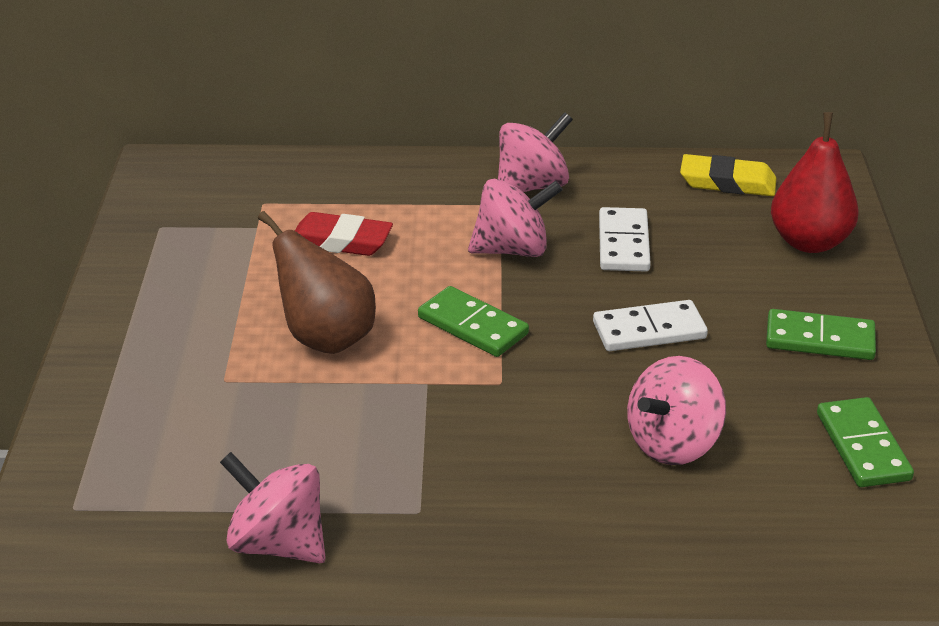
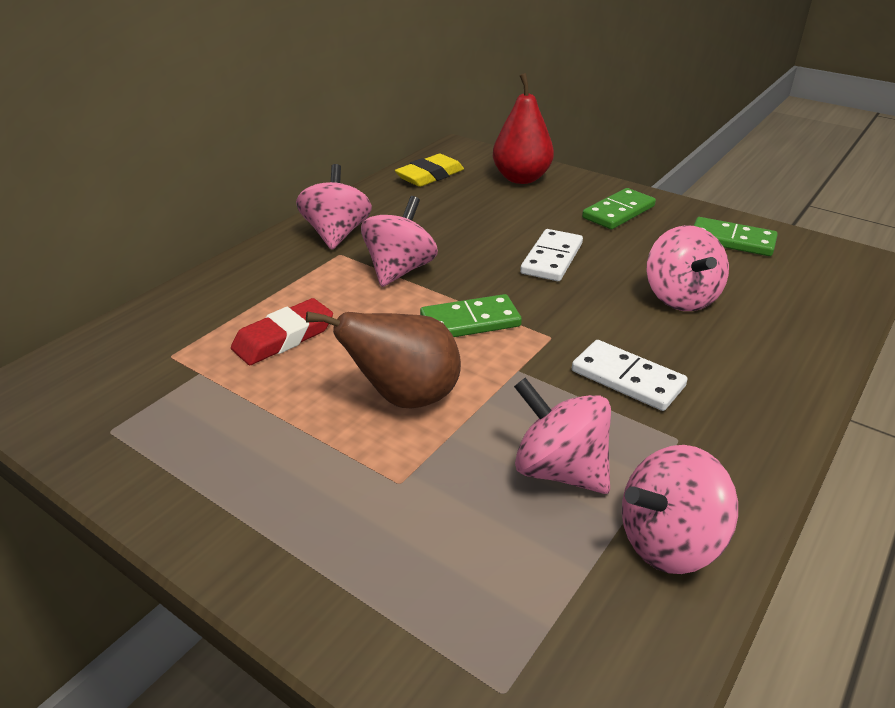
camera: 55 degrees left, 0 degrees up
(312, 455) = (559, 470): none -> pink spinning top
(624, 244) = (448, 230): white domino -> white domino (627, 378)

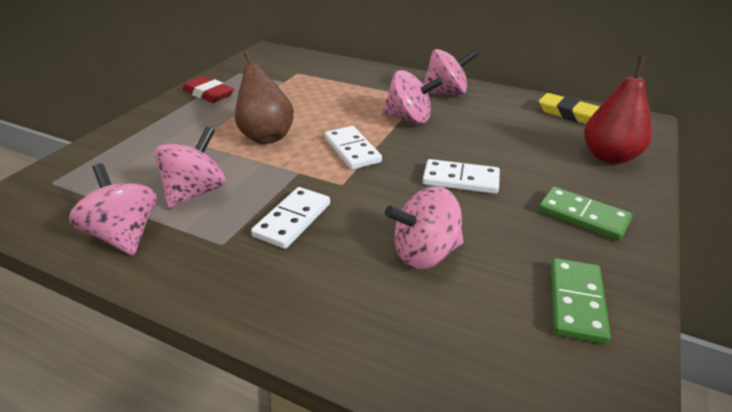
camera: 80 degrees right, 0 degrees up
(283, 337) = (319, 95): red eraser -> red eraser (208, 94)
(470, 321) = (352, 150): green domino -> white domino

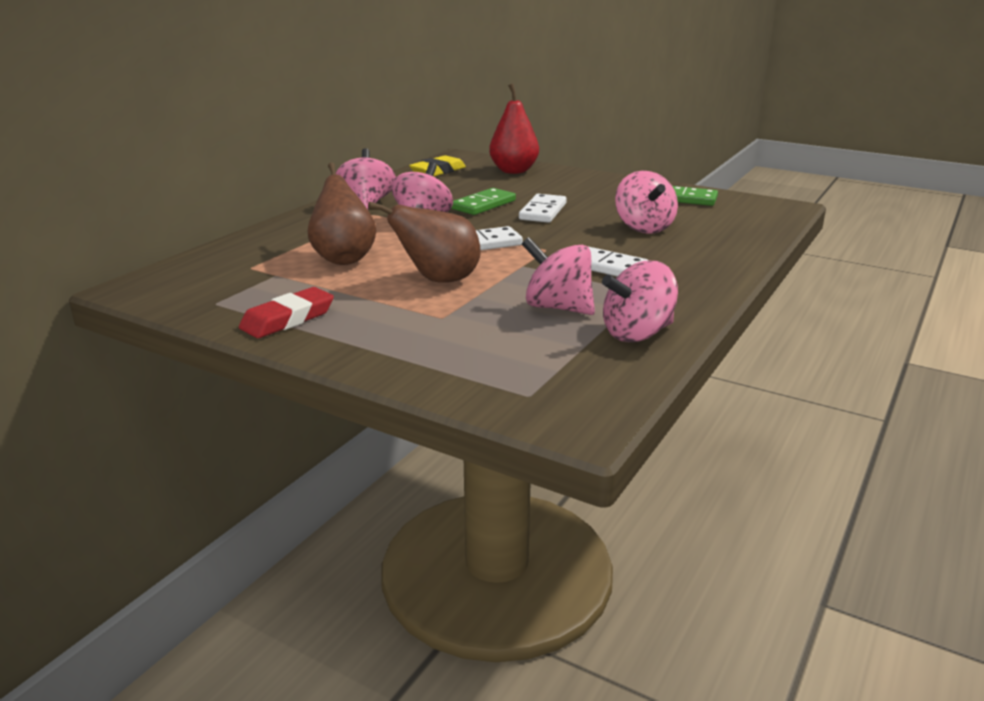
camera: 85 degrees left, 10 degrees down
(314, 98) = (344, 258): none -> brown pear
(583, 216) = (594, 187): green domino -> green domino (483, 205)

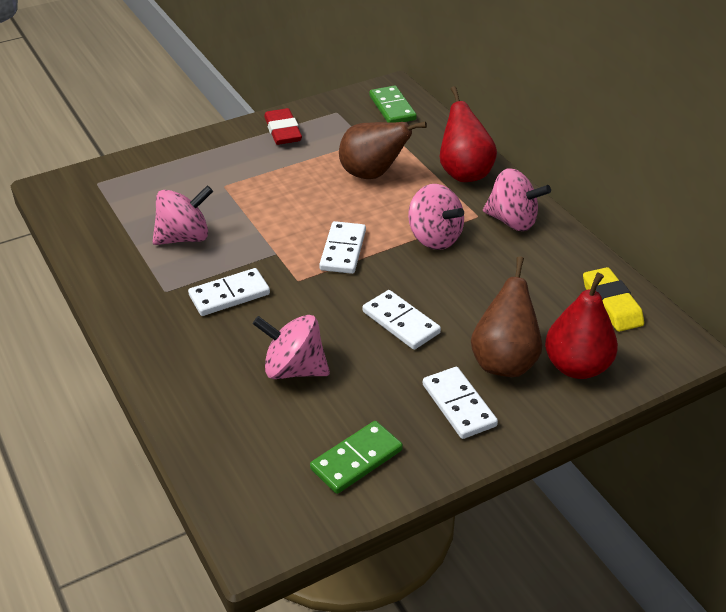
camera: 120 degrees right, 15 degrees up
(305, 228) = (464, 173): none -> red pear
(438, 280) = (286, 203): brown pear -> brown pear (504, 361)
(483, 205) = (454, 291): green domino -> green domino (392, 108)
(595, 187) = (459, 405): none -> white domino
(637, 334) = (110, 253): pink spinning top -> none

